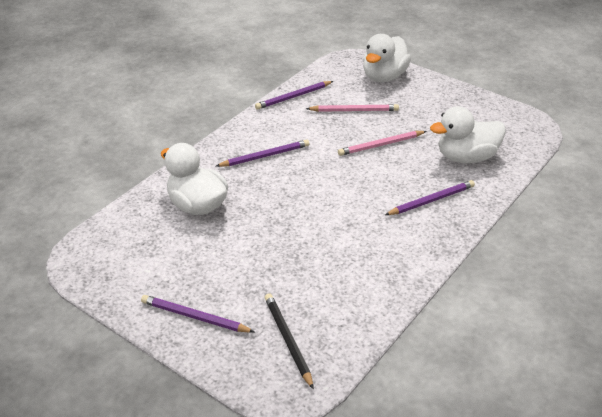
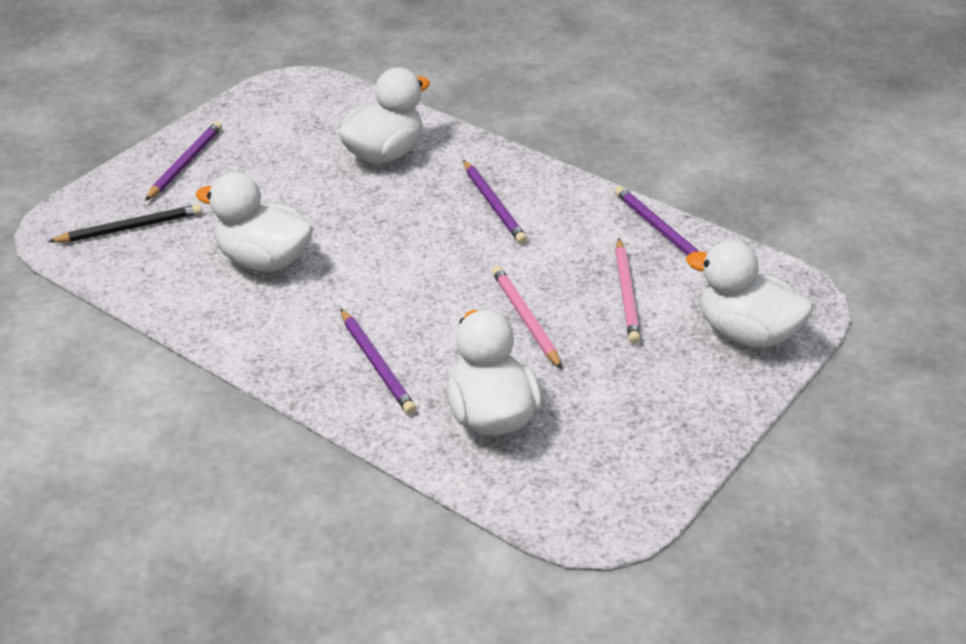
camera: 90 degrees right, 0 degrees up
(329, 258) = (263, 260): none -> white duck

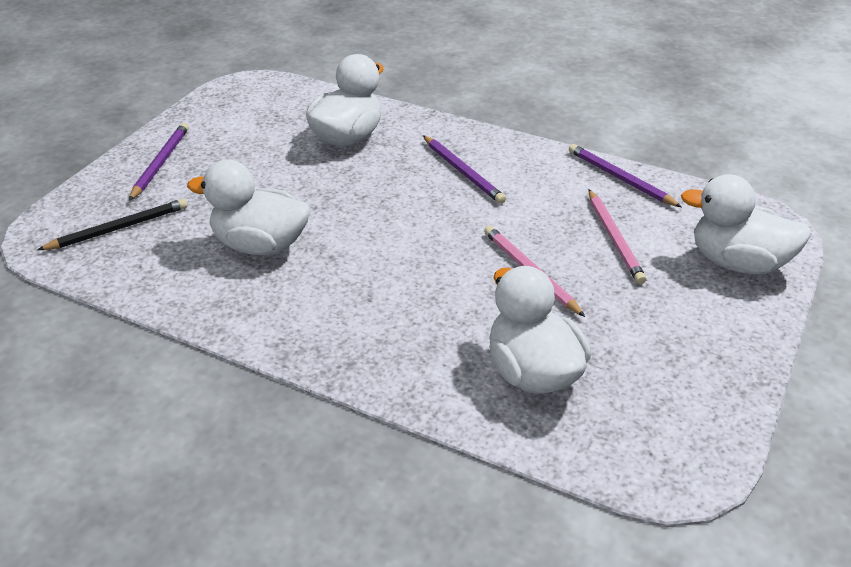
camera: 10 degrees left, 0 degrees up
(377, 364) = (402, 334): purple pencil -> none

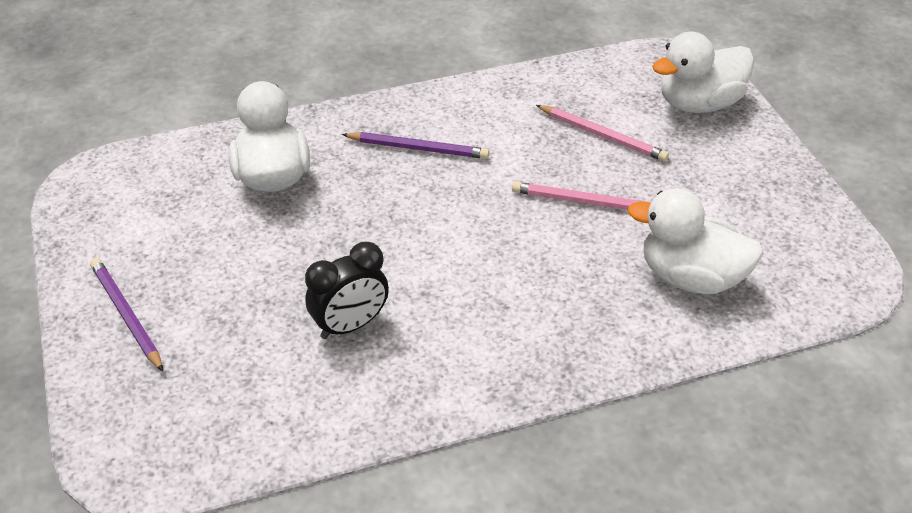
camera: 45 degrees left, 5 degrees up
(118, 228) = (191, 404): black pencil -> none
(260, 245) = (350, 325): white duck -> black clock
(620, 178) = (540, 82): purple pencil -> none

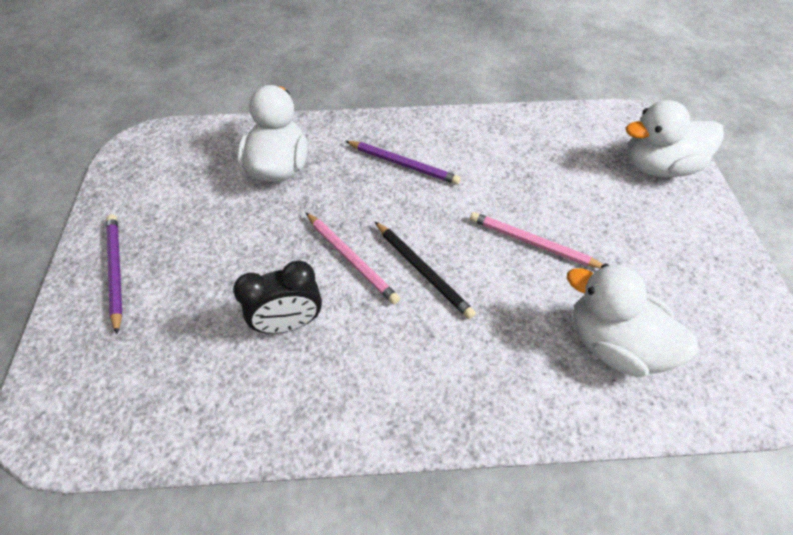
camera: 15 degrees right, 10 degrees up
(477, 249) = (423, 270): none -> black pencil
(602, 135) = (564, 181): pink pencil -> pink pencil (351, 259)

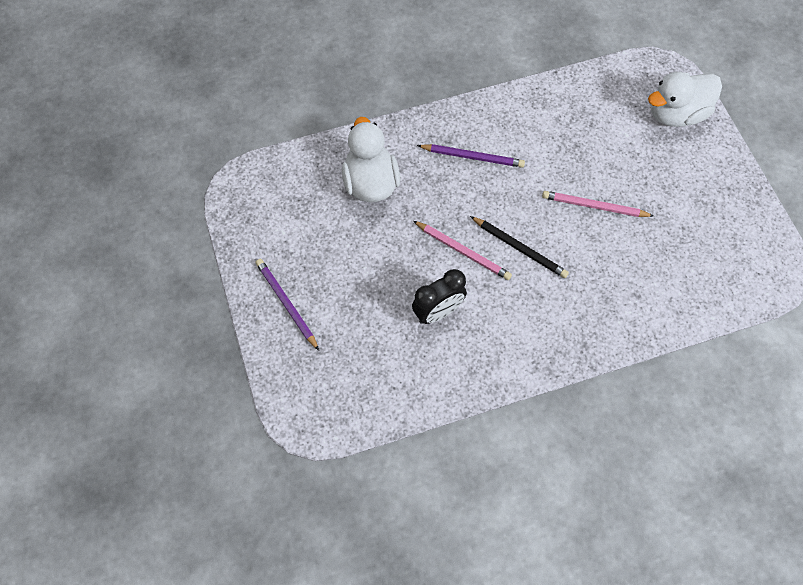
camera: 15 degrees left, 10 degrees up
(613, 343) = (667, 272): white duck -> none

